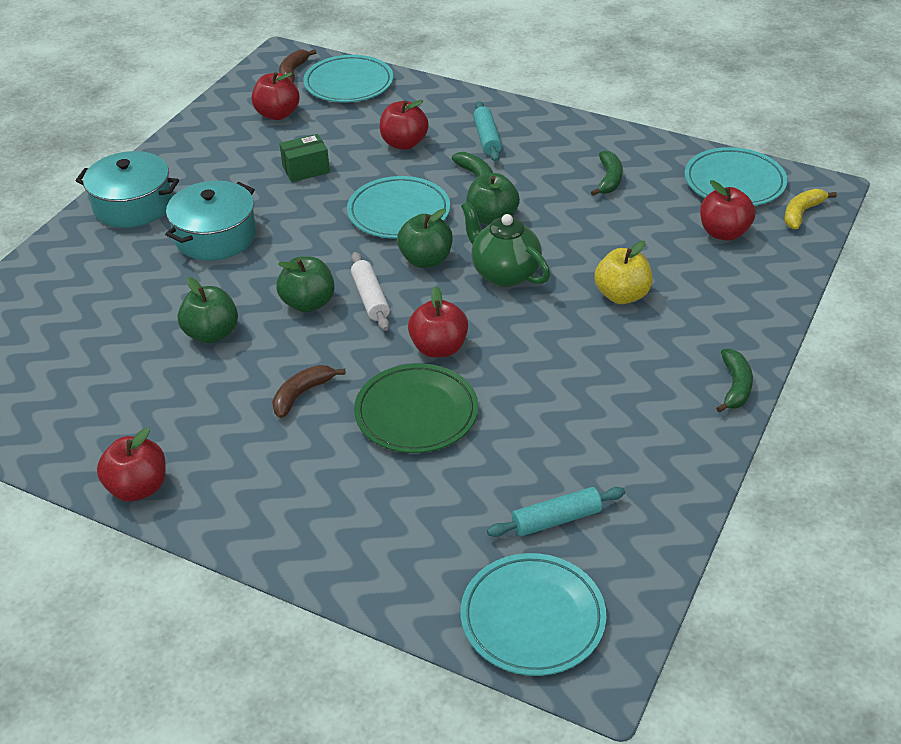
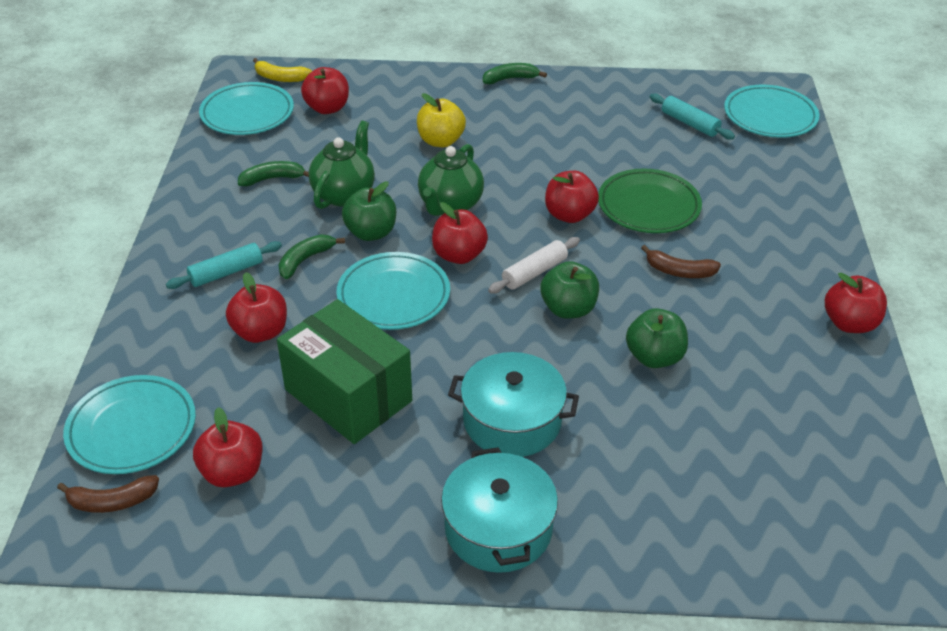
camera: 115 degrees left, 0 degrees up
(306, 169) = (348, 395): green box -> green box, size x2.06
(426, 260) = (459, 255): green apple -> red apple
(561, 215) = (344, 194): none -> green teapot

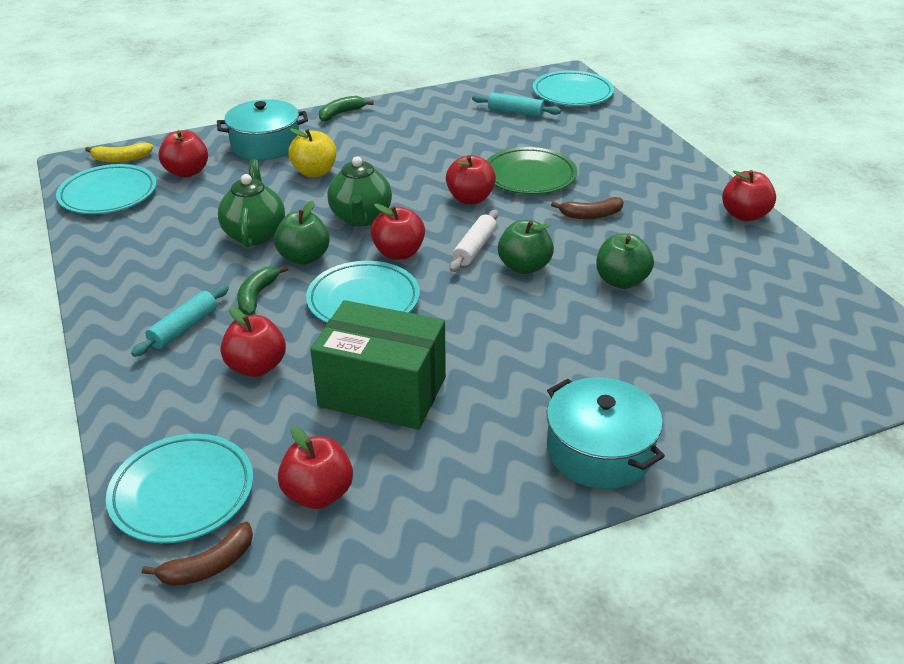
camera: 25 degrees left, 5 degrees down
(272, 179) = (174, 240): green banana -> none
(512, 421) = (544, 364): turquoise pot -> turquoise pot (265, 145)

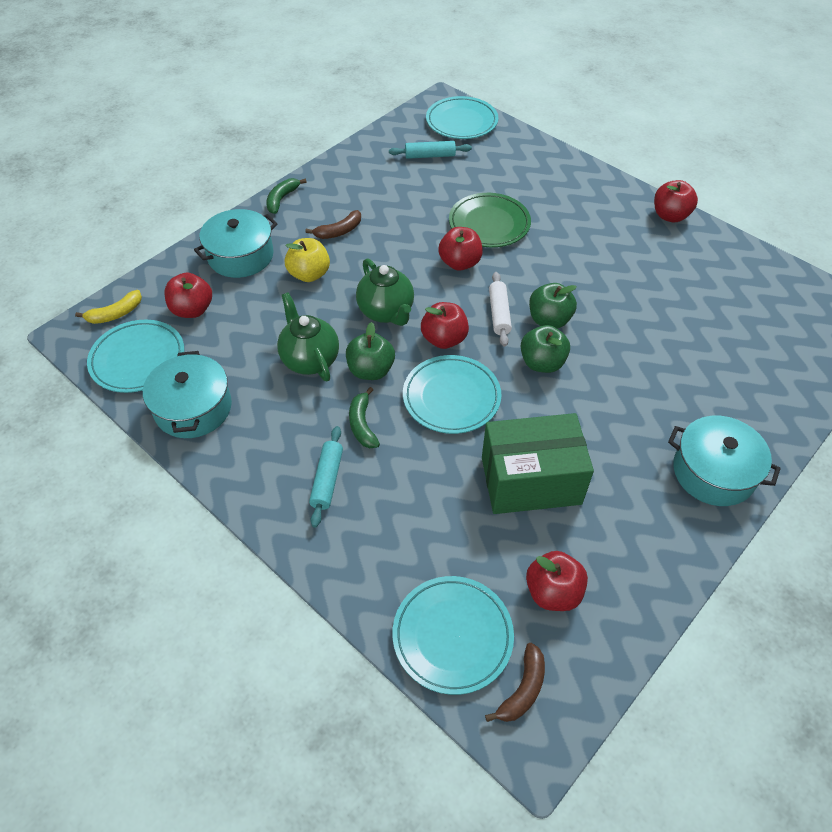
camera: 25 degrees left, 15 degrees up
(120, 241) = (193, 408): none -> turquoise pot
(256, 367) = (417, 495): red apple -> none
(591, 215) = (562, 251): brown banana -> brown banana (339, 231)
(621, 281) = (627, 310): green apple -> green apple (542, 363)

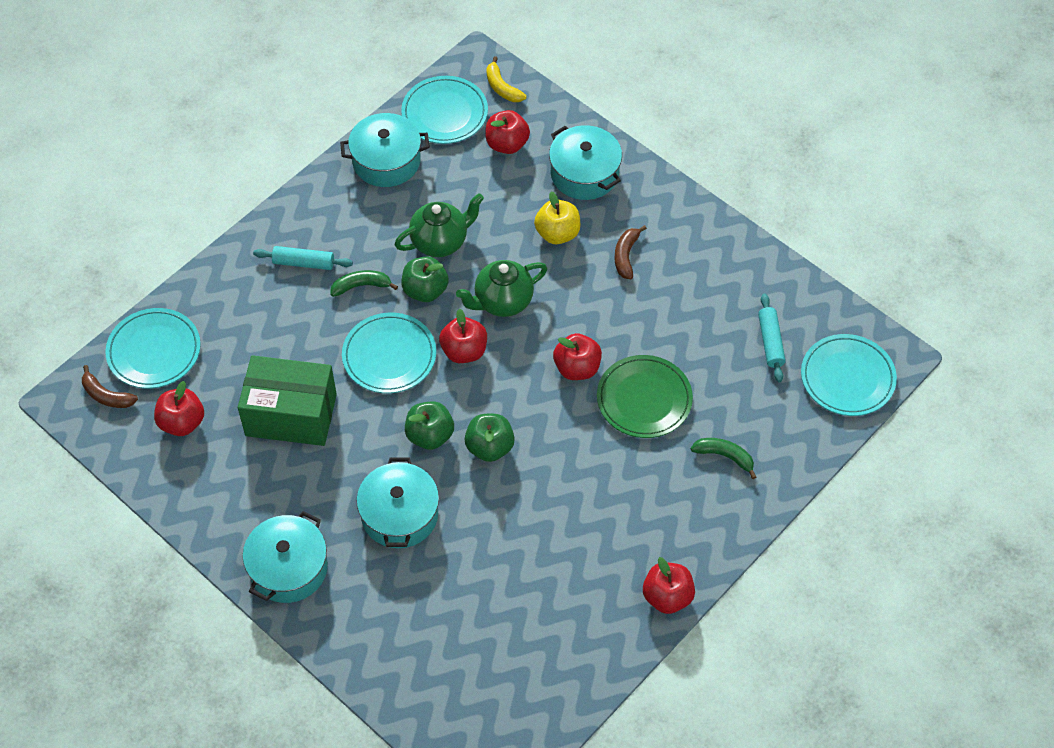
camera: 90 degrees right, 5 degrees up
(282, 199) = (678, 200): green banana -> green banana (725, 456)
(339, 231) = (626, 256): brown banana -> brown banana turned 45 degrees clockwise
(499, 314) = (499, 401): white rolling pin -> none
(530, 480) = (291, 415): green box -> green box turned 75 degrees counterclockwise
(633, 383) = (400, 515): none -> turquoise pot

